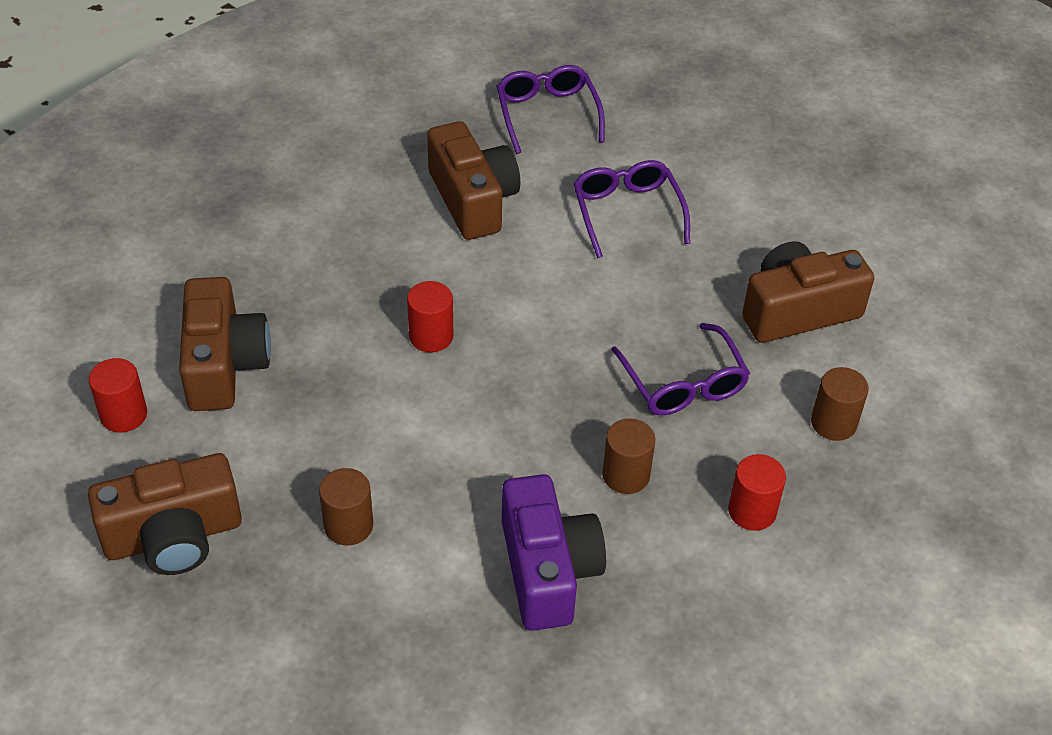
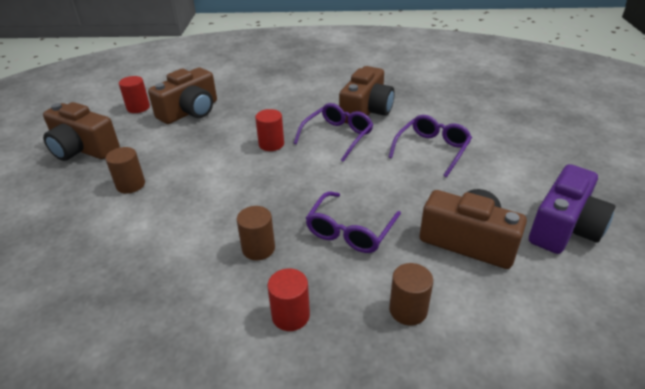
camera: 50 degrees right, 10 degrees down
(547, 114) = (448, 100): purple glasses -> purple glasses (337, 136)
(548, 570) = (160, 259): purple camera -> purple camera (564, 228)

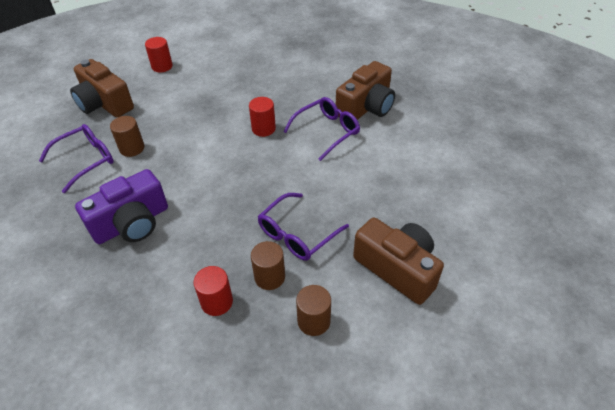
camera: 15 degrees right, 10 degrees up
(190, 111) = (205, 79): brown camera -> none
(258, 248) = (214, 234): brown cylinder -> brown cylinder (269, 277)
(432, 149) = (410, 163): purple glasses -> purple glasses (86, 160)
(564, 228) = (495, 275): purple camera -> purple camera (132, 223)

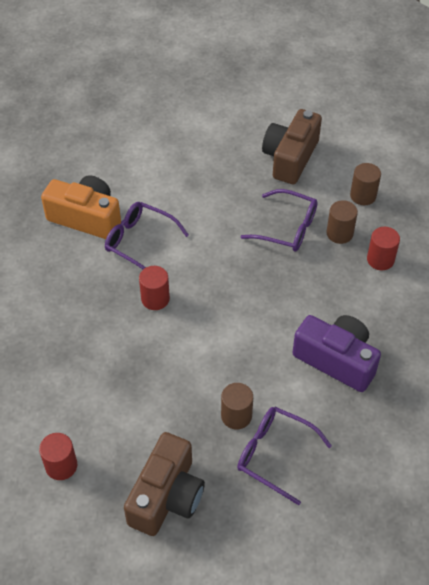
camera: 110 degrees left, 5 degrees up
(366, 107) = (86, 218): brown camera -> orange camera

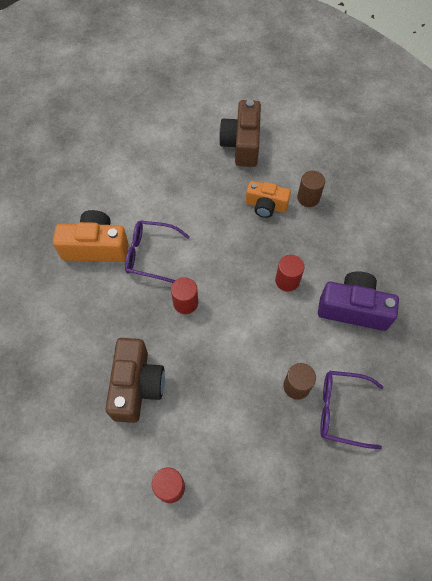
camera: 20 degrees left, 10 degrees up
(167, 496) = (271, 481): brown camera -> brown camera (137, 386)
(287, 228) = (266, 206): purple glasses -> orange camera
(363, 196) = (312, 160): brown cylinder -> none
(380, 260) = (349, 211): red cylinder -> red cylinder (287, 280)

